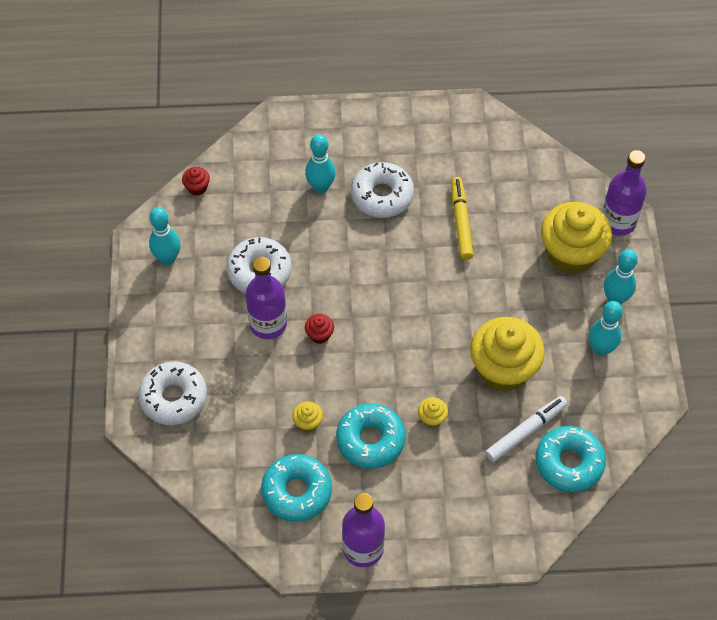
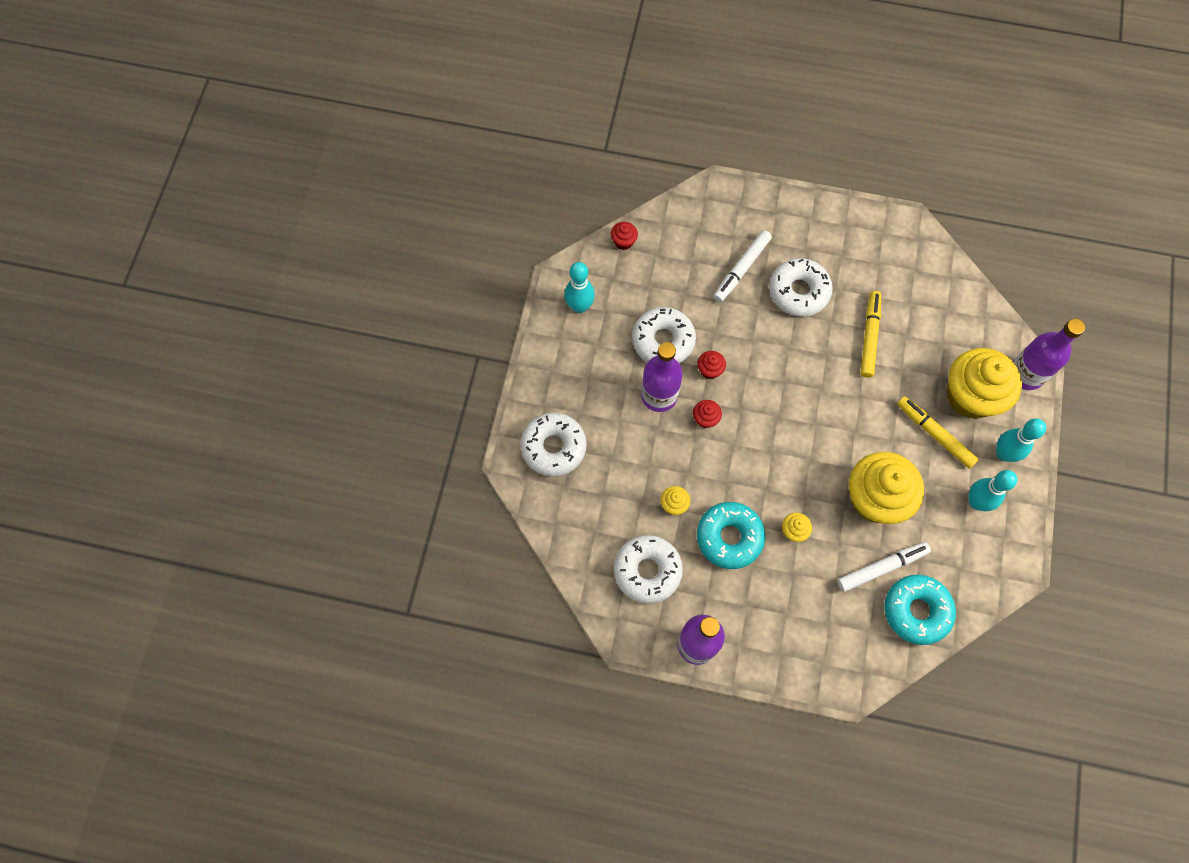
camera: 15 degrees right, 10 degrees up
(297, 491) = (647, 571): turquoise donut -> white donut
(312, 288) = (710, 370): none -> red cupcake
(321, 187) = (741, 269): turquoise bowling pin -> white marker
(545, 296) = (934, 434): none -> yellow marker

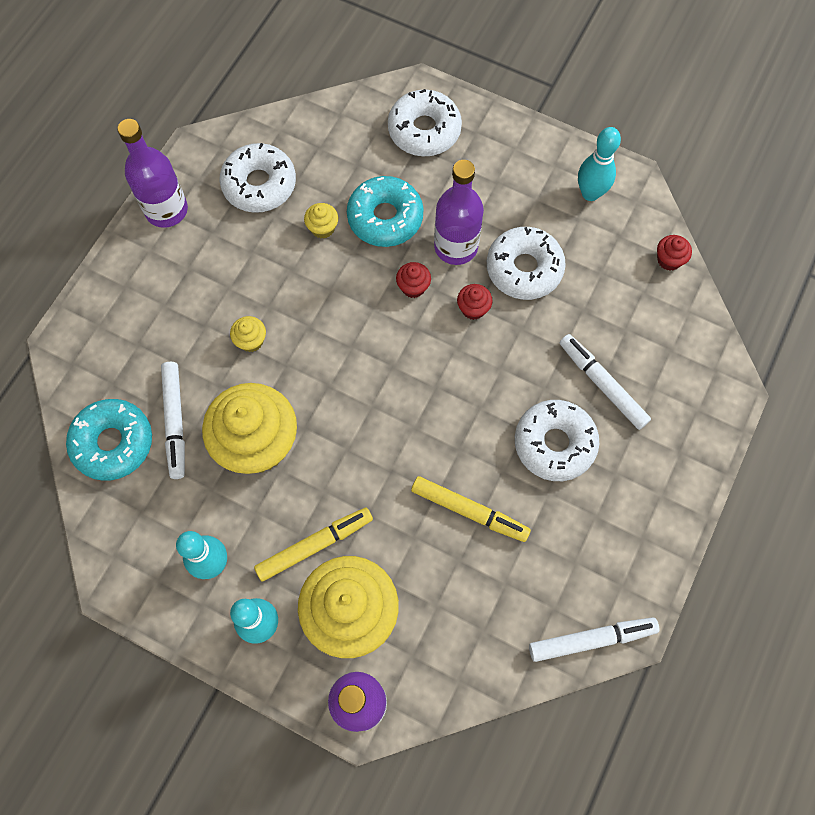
camera: 105 degrees right, 0 degrees up
(729, 537) = (267, 273): turquoise donut -> turquoise donut (385, 218)
(925, 243) = (591, 640): none -> white marker

